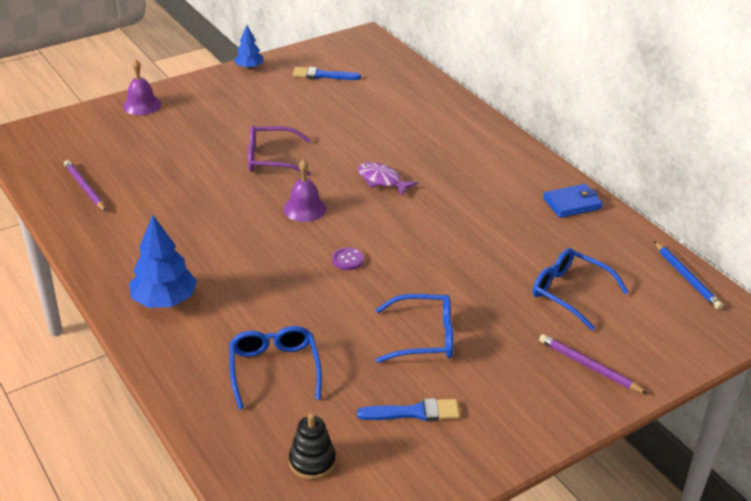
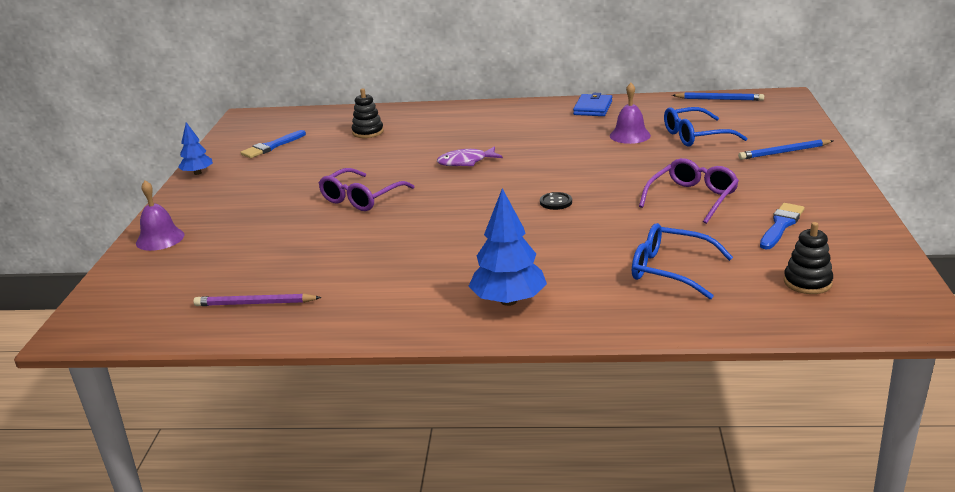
camera: 50 degrees left, 10 degrees down
(305, 208) = (458, 202): purple bell -> purple bell (630, 135)
(348, 260) = (556, 202): purple button -> black button
(392, 106) = (368, 132): none -> black stacking toy
(424, 337) = (692, 198): blue glasses -> purple glasses
(589, 366) = (784, 152): purple pencil -> blue pencil

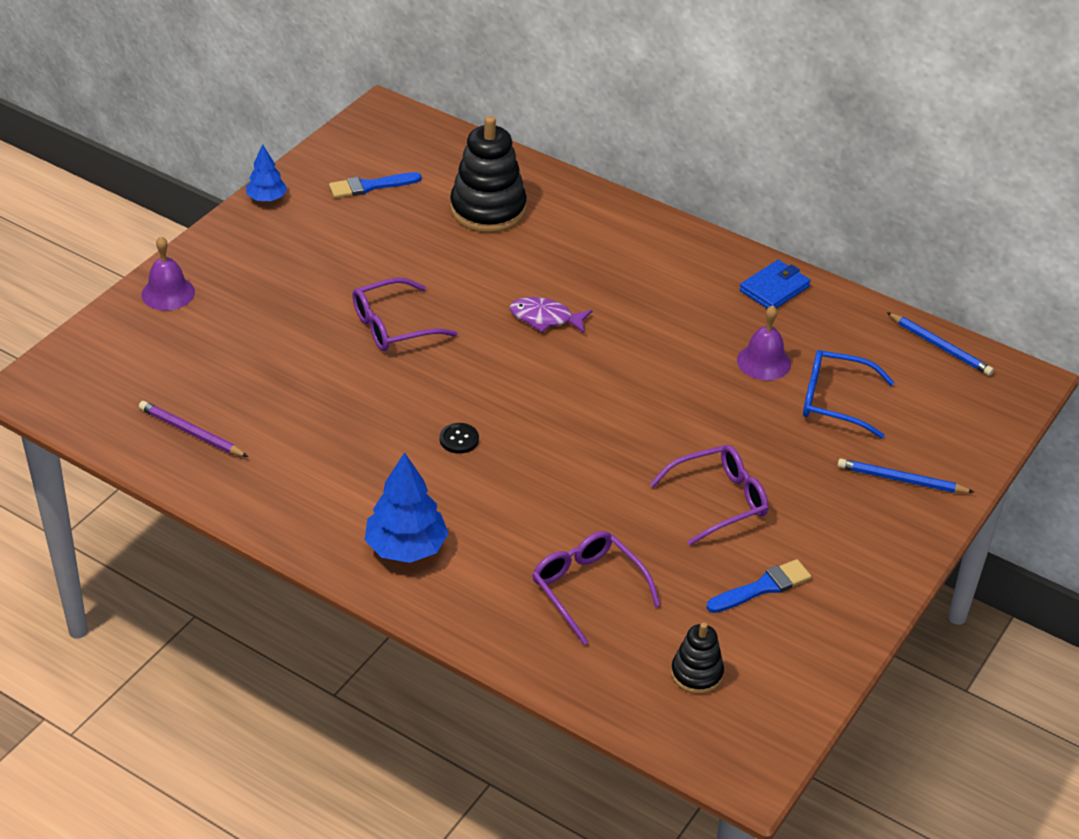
camera: 25 degrees right, 15 degrees up
(368, 132) = (488, 210): black stacking toy -> black stacking toy, size x1.86
(556, 202) = (576, 433): black button -> black button (459, 439)
(670, 270) = (587, 588): blue glasses -> purple glasses

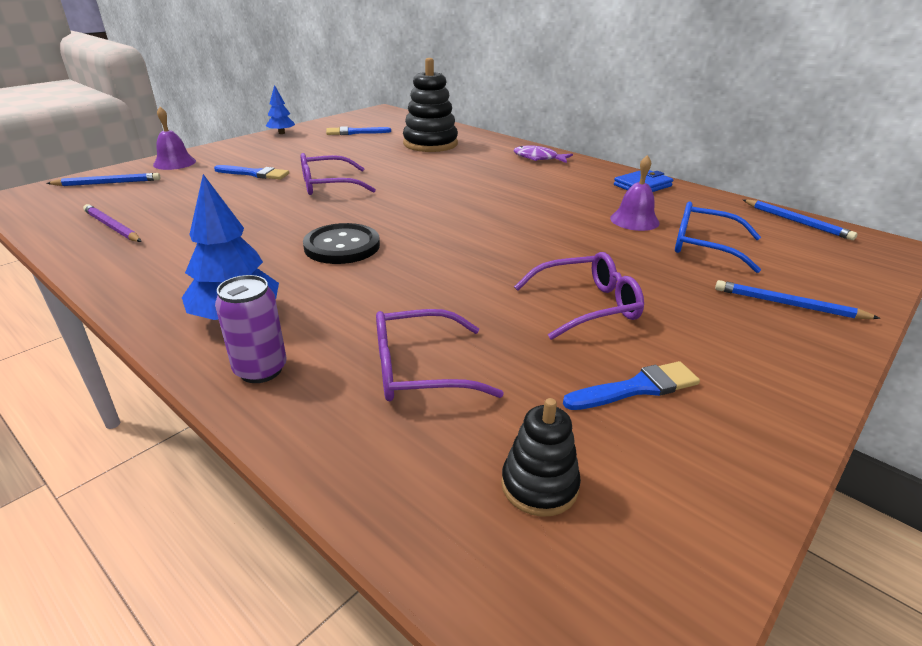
camera: 10 degrees right, 10 degrees down
(117, 348) = (107, 183): none -> blue pencil
(288, 309) = (254, 174): none -> blue brush
(459, 439) = (342, 246): black button -> black button, size x2.02
(459, 602) = (261, 370): none -> purple can
(545, 318) = (451, 188): purple fish -> purple fish (538, 158)
(587, 588) = (419, 370): purple glasses -> purple glasses turned 75 degrees counterclockwise

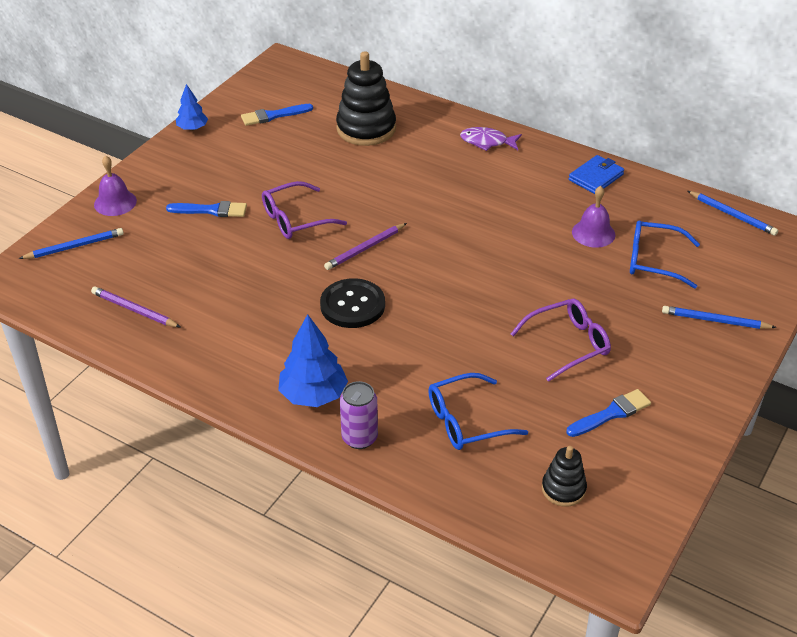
camera: 10 degrees left, 10 degrees up
(383, 209) = (365, 248): none -> purple pencil
(419, 370) = (466, 421): purple glasses -> blue glasses

